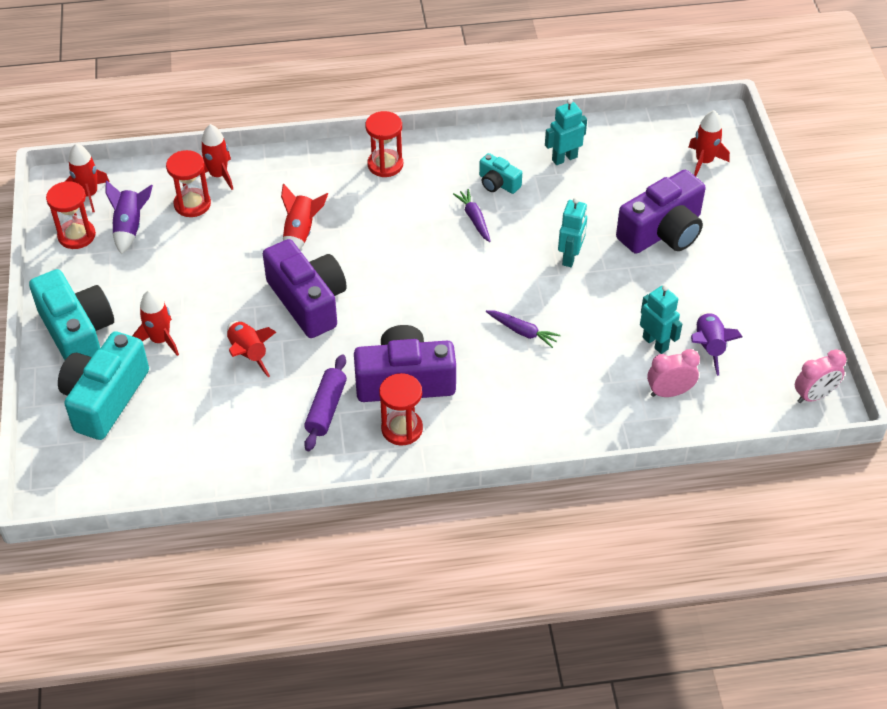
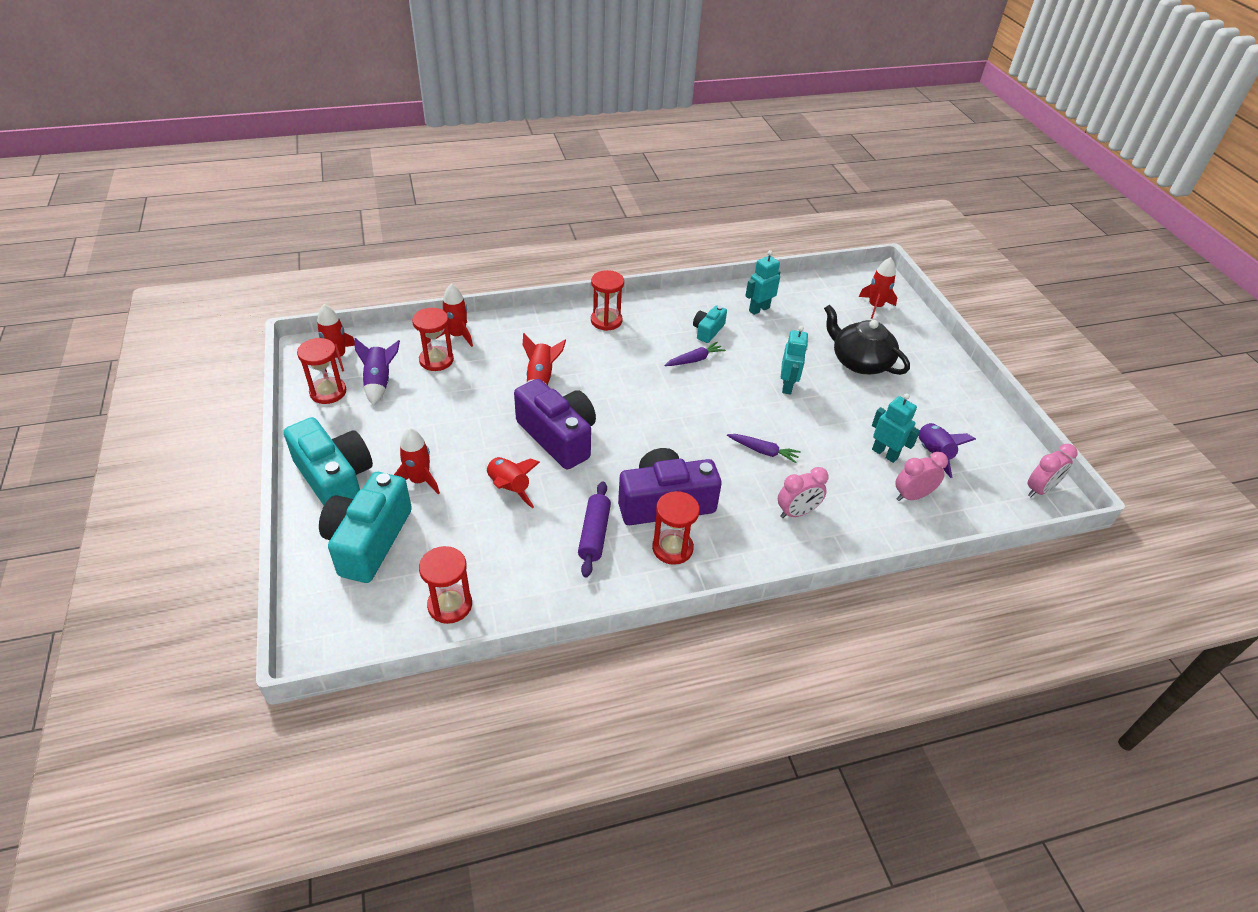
camera: 10 degrees left, 5 degrees down
(175, 467) = (450, 605): none -> red hourglass
(474, 219) = (694, 360): purple carrot -> purple carrot turned 90 degrees clockwise
(498, 183) = (708, 330): turquoise camera -> turquoise camera turned 90 degrees clockwise
(540, 401) = (797, 512): none -> pink clock
(662, 232) = (860, 362): purple camera -> black teapot

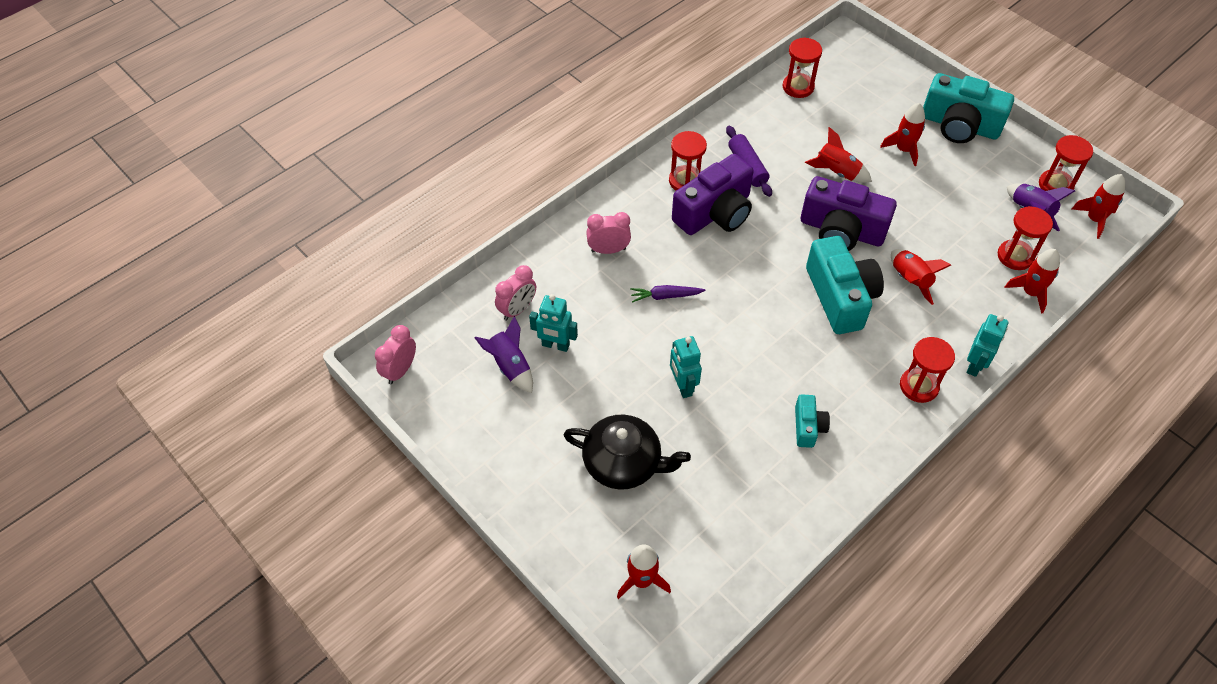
camera: 155 degrees right, 10 degrees up
(368, 540) = (888, 99): turquoise camera -> turquoise camera (840, 297)
(694, 360) = (793, 376): purple carrot -> none
(759, 309) = (776, 495): turquoise robot -> turquoise robot (975, 365)
(797, 512) = (608, 250): pink clock -> pink clock turned 45 degrees clockwise

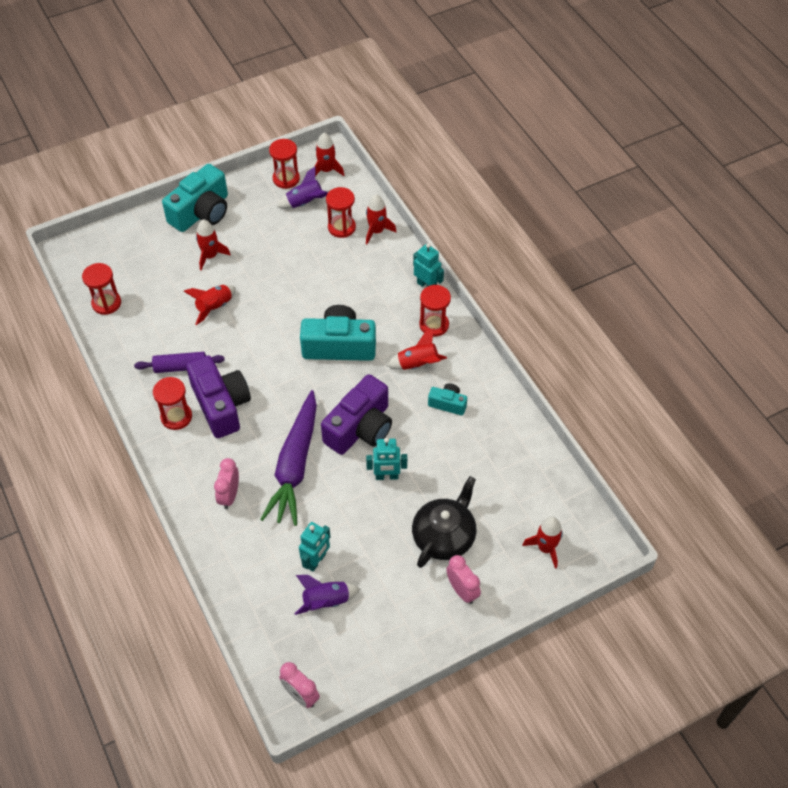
camera: 75 degrees left, 0 degrees up
(517, 309) = (268, 583): pink clock -> pink clock (462, 591)
(665, 296) = (295, 465): purple carrot -> purple carrot, size x2.37
(841, 230) = (275, 324): purple camera -> purple camera (360, 428)
(909, 280) = (340, 297): red rocket -> red rocket (417, 364)

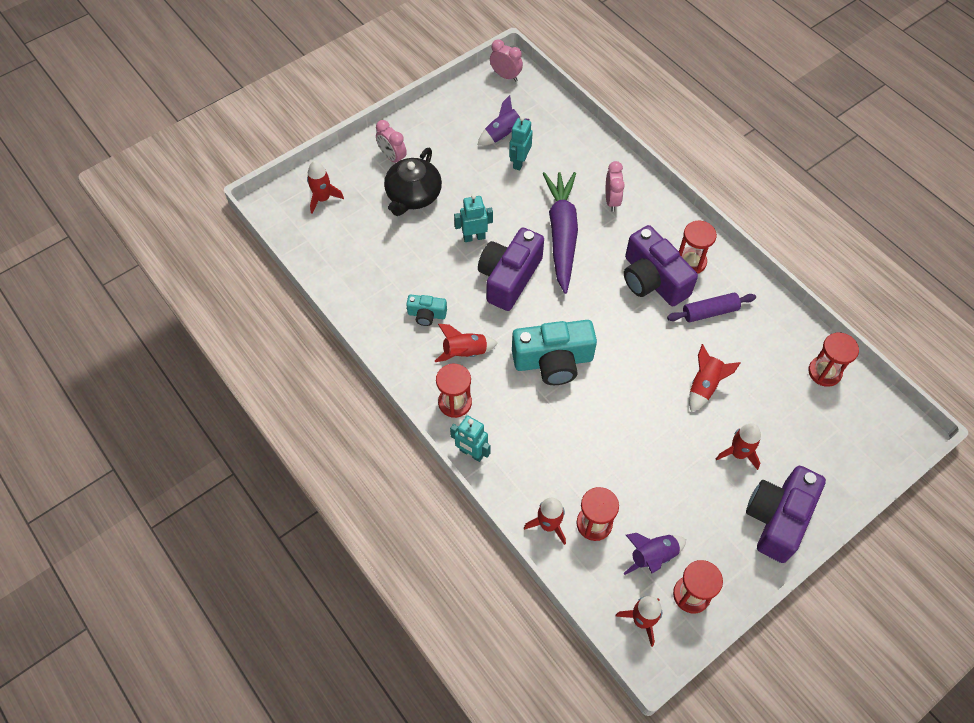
camera: 170 degrees right, 5 degrees up
(201, 212) = (778, 518): turquoise camera -> purple camera

